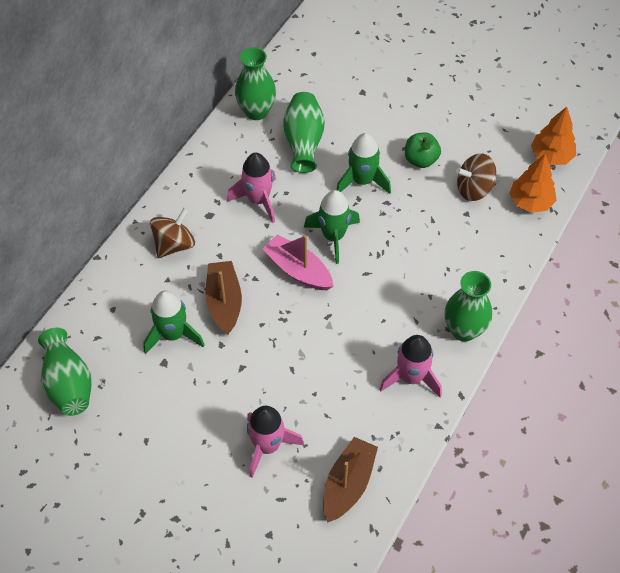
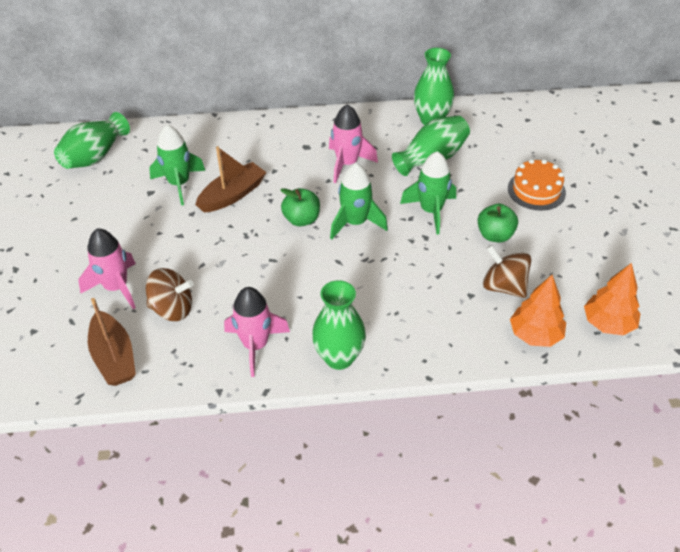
camera: 55 degrees right, 10 degrees down
(174, 244) = (261, 143): brown spinning top -> brown spinning top (172, 309)
(298, 270) = (301, 219): pink boat -> green apple
(348, 484) = (114, 357): brown boat -> brown boat turned 75 degrees clockwise
(396, 104) = (536, 190): none -> orange cake

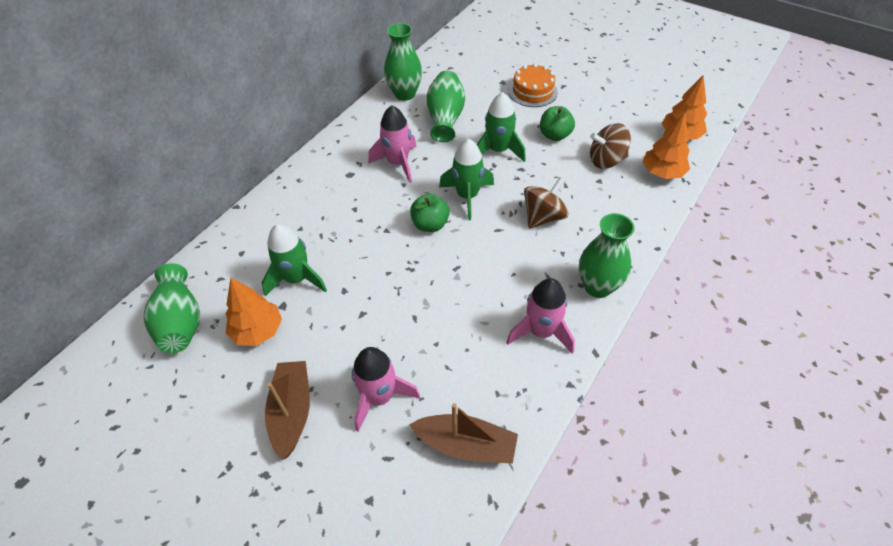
camera: 50 degrees left, 5 degrees up
(119, 194) = (258, 331): none -> orange tree
(172, 309) = (447, 367): brown spinning top -> brown spinning top (543, 217)
(232, 195) = (353, 251): brown boat -> brown boat (292, 412)

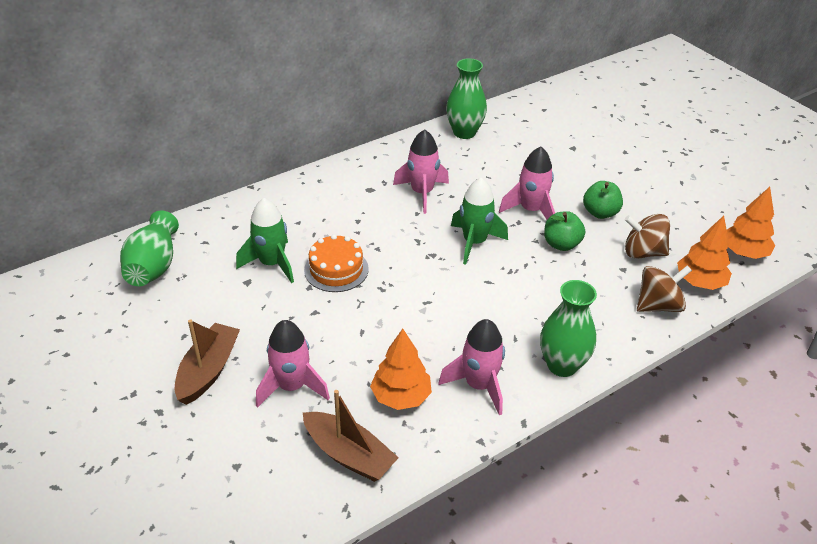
camera: 20 degrees right, 10 degrees down
(258, 331) = (214, 295): orange tree -> orange tree (401, 396)
(430, 224) = (423, 256): green apple -> green apple (561, 244)
(445, 118) = (493, 165): green vase -> none
(498, 150) = (531, 210): green rocket -> pink rocket
(533, 91) = (600, 165): orange cake -> orange cake (336, 269)
(543, 217) = (542, 284): brown spinning top -> brown spinning top (658, 305)

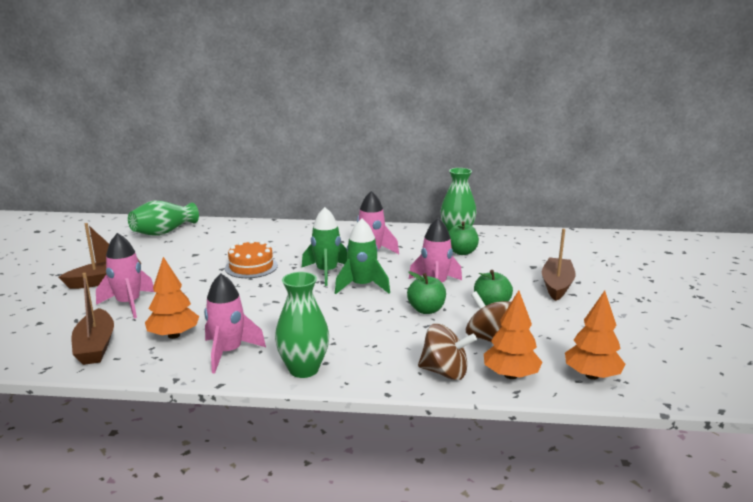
camera: 40 degrees right, 20 degrees down
(272, 264) = (221, 252): green rocket -> green rocket (327, 272)
(497, 155) = (462, 252): none -> green apple
(616, 164) = (557, 285): none -> brown boat

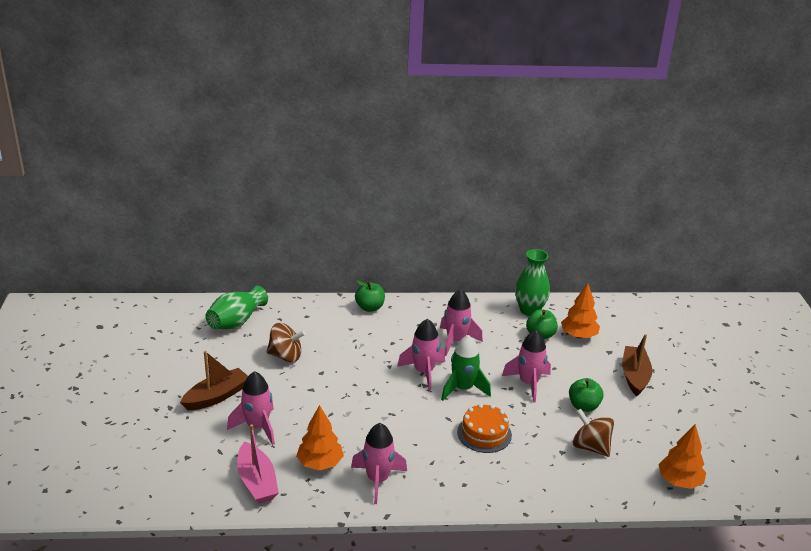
camera: 10 degrees left, 10 degrees up
(95, 346) = (257, 481): brown boat -> pink boat
(251, 267) = (349, 368): orange cake -> orange cake (484, 433)
(303, 369) = (449, 493): green vase -> none
(327, 272) = (424, 372): green rocket -> pink rocket
(426, 310) = (529, 415): green apple -> green apple (370, 307)
(445, 372) = (564, 487): brown spinning top -> brown spinning top (285, 356)
(511, 375) = (617, 486): orange tree -> orange tree (578, 335)

